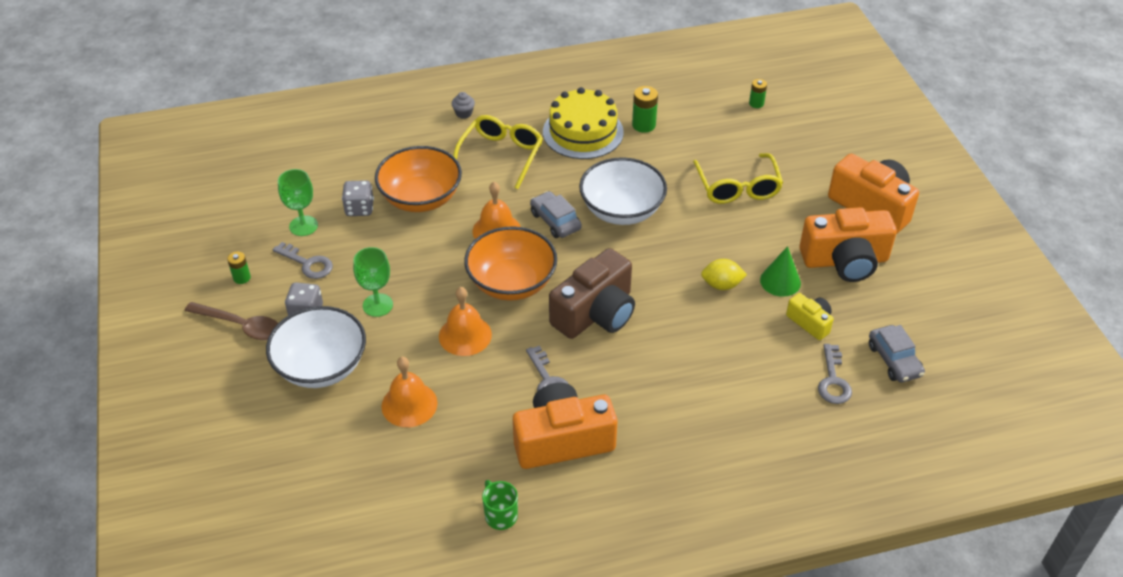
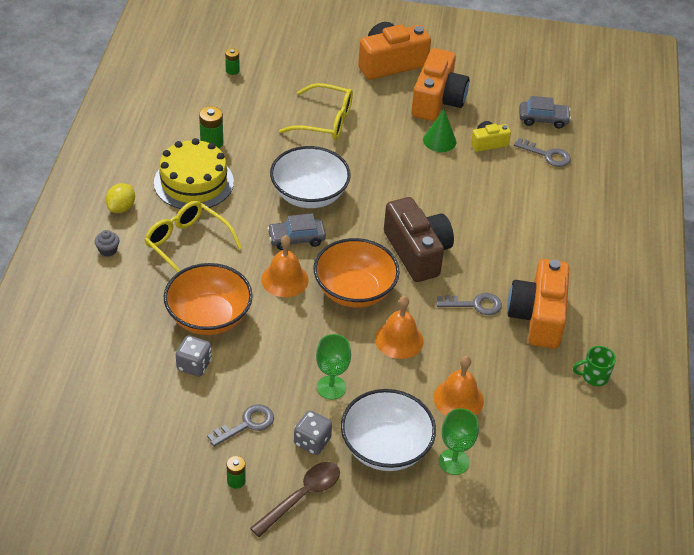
camera: 70 degrees left, 0 degrees up
(303, 226) = (191, 414): green goblet -> green goblet (454, 462)
(721, 285) = (426, 172): yellow lemon -> yellow lemon (121, 208)

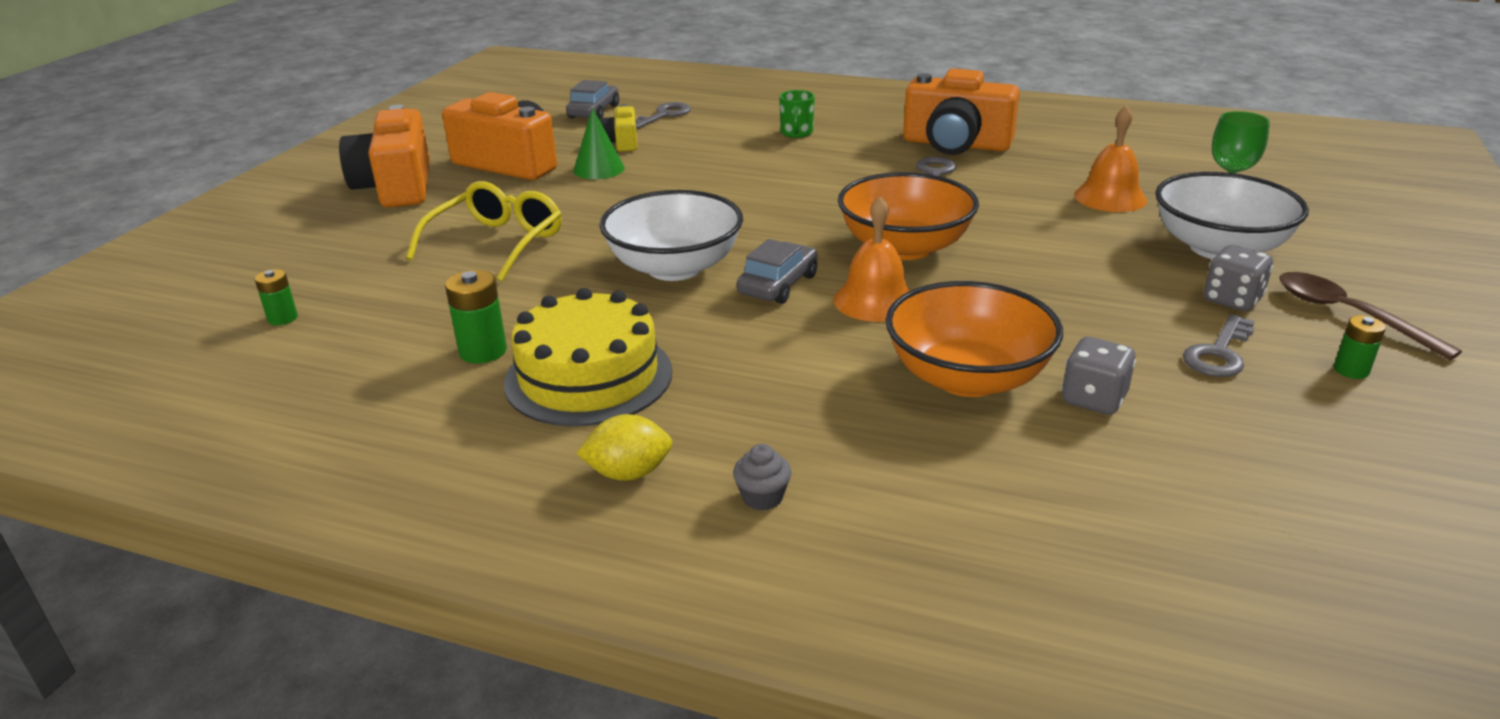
camera: 75 degrees left, 15 degrees down
(121, 208) = (628, 473): yellow lemon -> yellow lemon turned 45 degrees counterclockwise
(187, 244) = (767, 393): yellow glasses -> none
(247, 424) = (1219, 353): grey key -> grey key turned 120 degrees counterclockwise
(296, 239) = (778, 285): grey car -> grey car turned 150 degrees counterclockwise
(331, 387) = (1113, 278): green goblet -> none
(399, 339) = (1005, 224): orange bell -> none
(417, 252) = (828, 200): brown camera -> none
(594, 376) = (1052, 128): green mug -> green mug (796, 133)

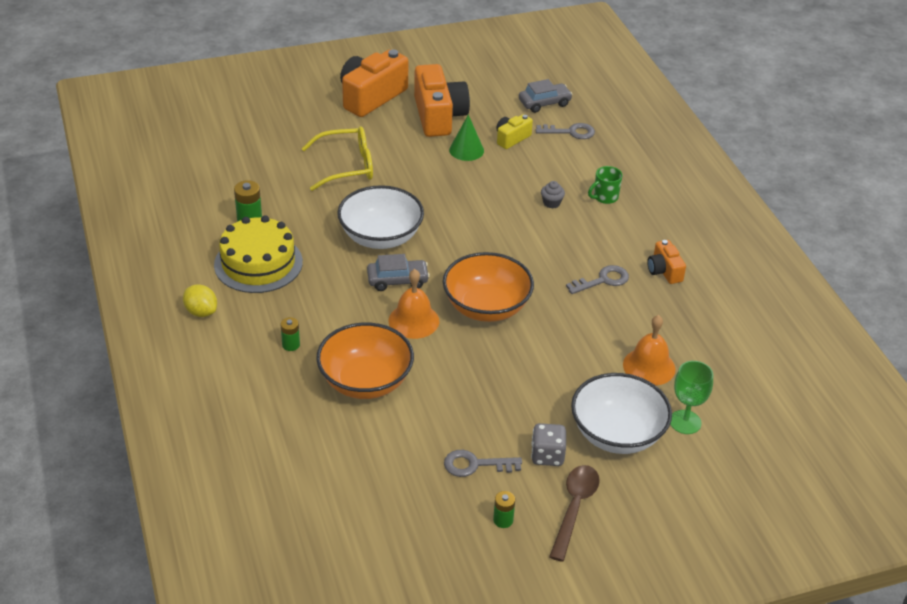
camera: 50 degrees right, 10 degrees up
(283, 318) = (221, 149): green battery -> green battery (291, 345)
(762, 497) = (217, 356): grey cupcake -> grey cupcake (551, 203)
(956, 144) = (664, 271): orange camera -> orange camera, size x0.51
(1093, 399) = (384, 431): grey dice -> none

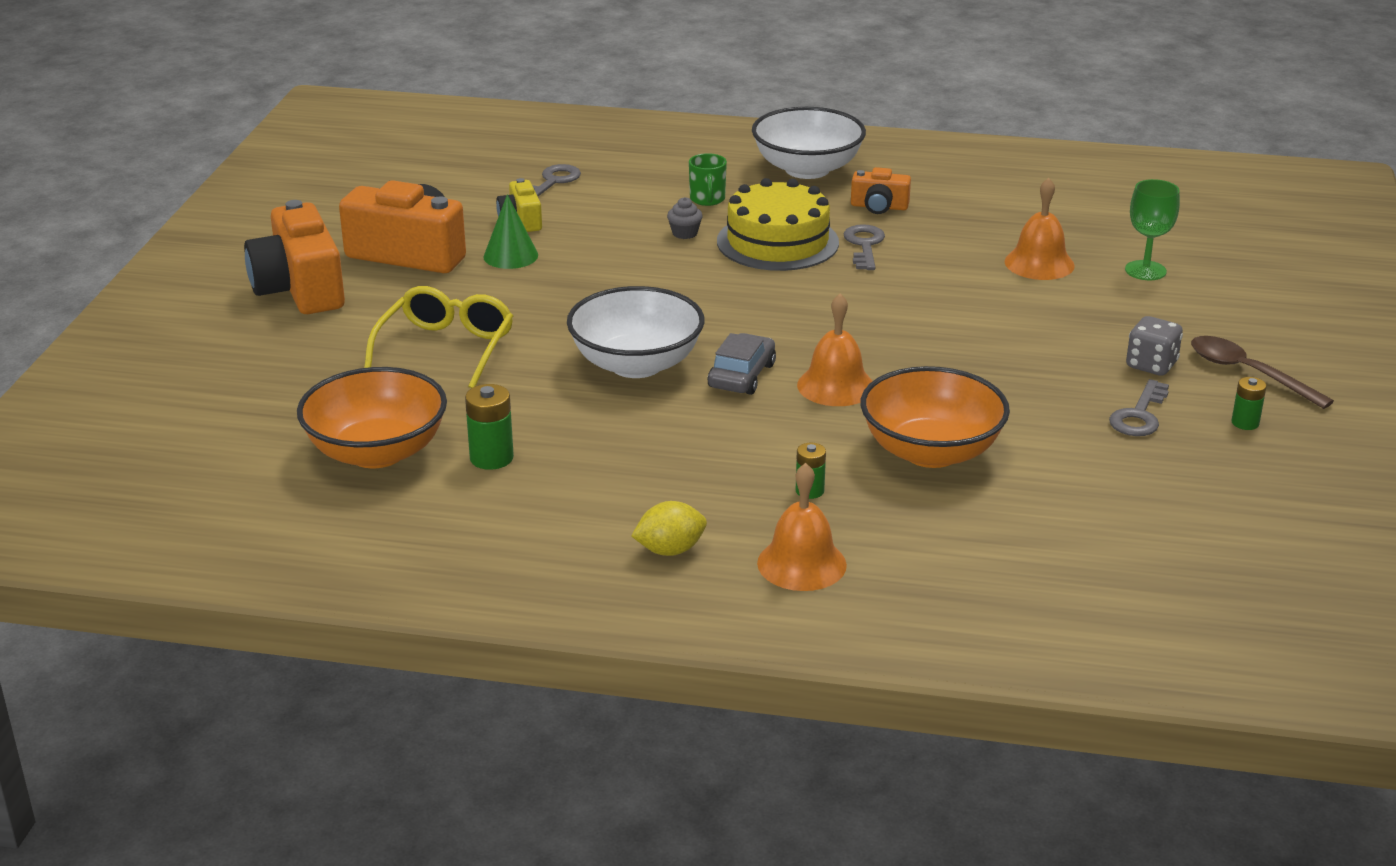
camera: 60 degrees left, 10 degrees down
(216, 364) = (801, 564): none -> orange bell
(258, 263) = (600, 474): yellow cake -> yellow cake (777, 242)
(486, 307) = (851, 330): orange bowl -> orange bowl (377, 452)
(544, 103) = (470, 180): grey car -> none
(617, 434) = (1140, 314): white bowl -> white bowl (807, 169)

